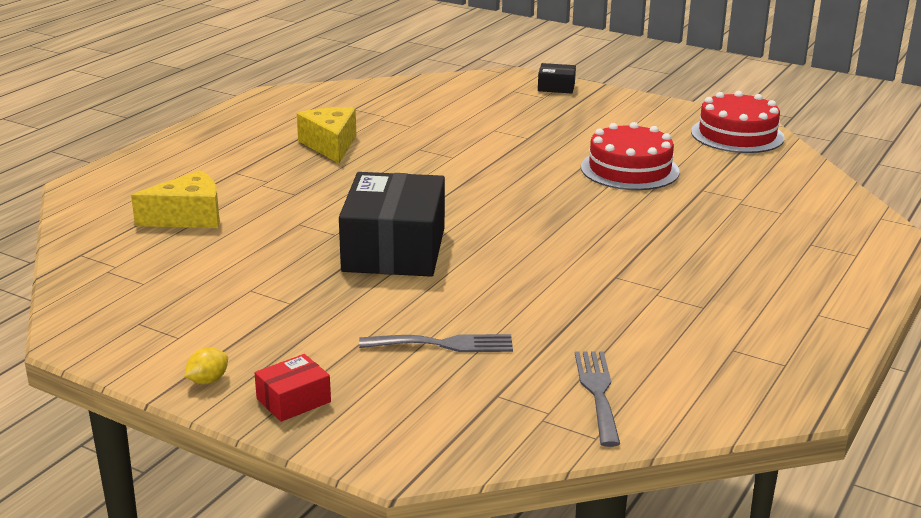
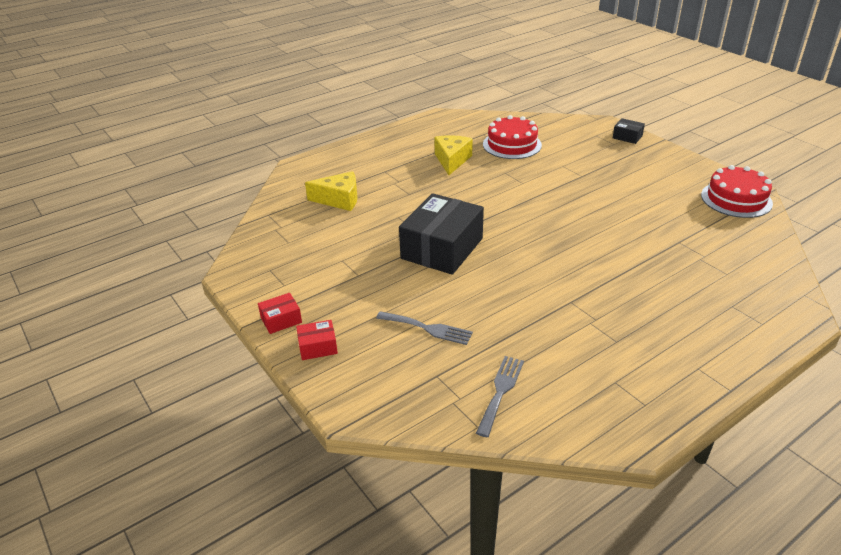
camera: 25 degrees right, 10 degrees up
(208, 380) = (281, 320): yellow lemon -> red box
(629, 169) = (636, 215): red cake -> red cake (512, 144)

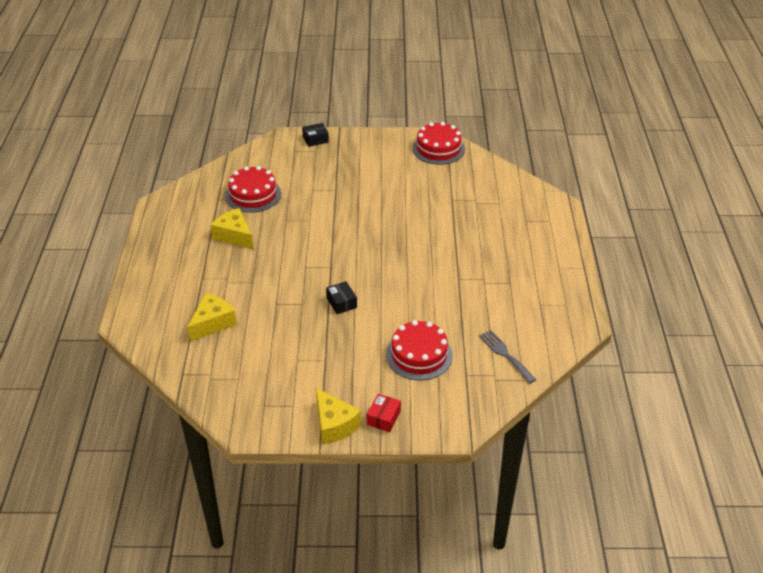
camera: 55 degrees left, 5 degrees up
(281, 320) = (334, 424): red box -> yellow cheese
(428, 328) = (419, 355): grey fork -> red cake
(442, 248) = (341, 303): black box -> black box, size x0.44

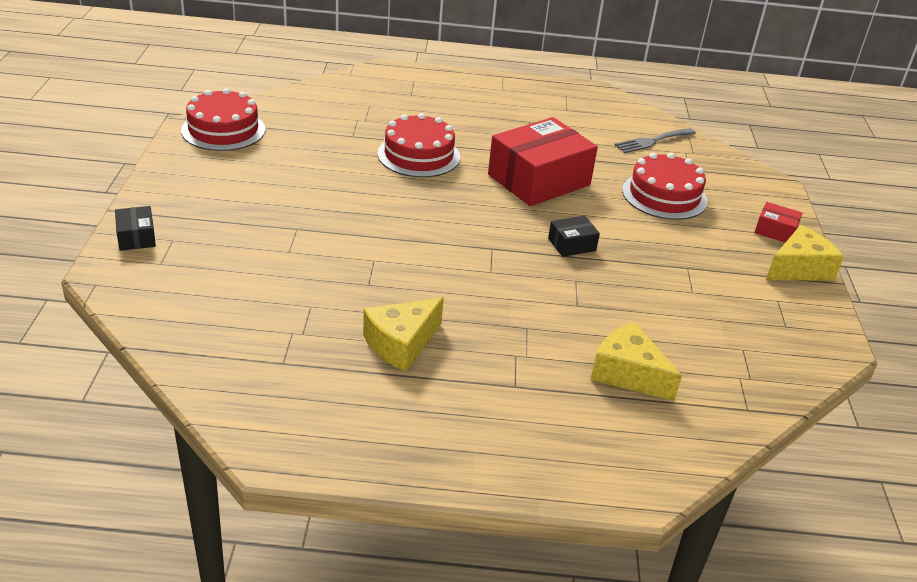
camera: 90 degrees left, 5 degrees down
(253, 195) = (283, 317): red cake -> red cake (418, 155)
(421, 287) = (539, 180): none -> red box

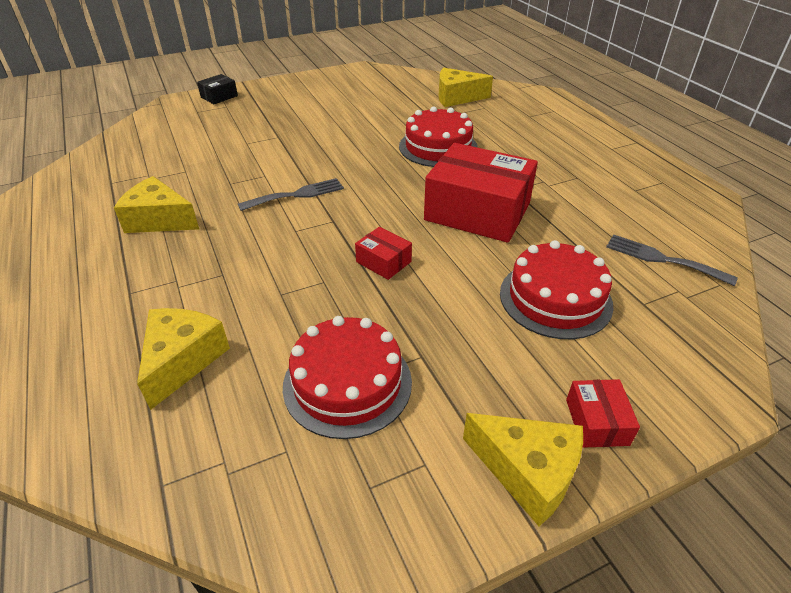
camera: 65 degrees right, 5 degrees up
(223, 130) = (374, 77): red cake -> red cake (347, 383)
(332, 108) = (457, 97): none -> yellow cheese
(430, 253) = (296, 195): none -> grey fork
(572, 244) = (383, 262): black box -> red box

